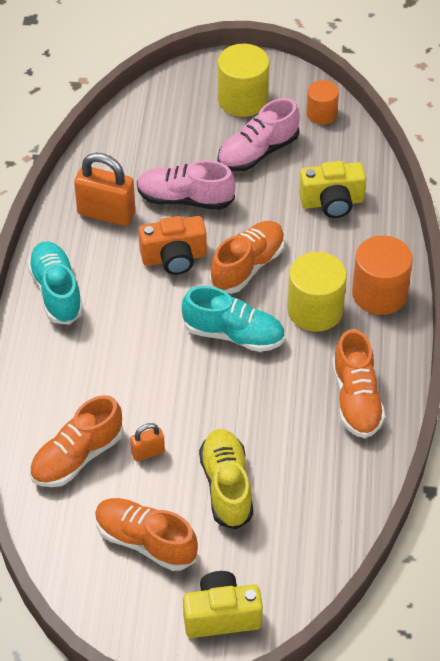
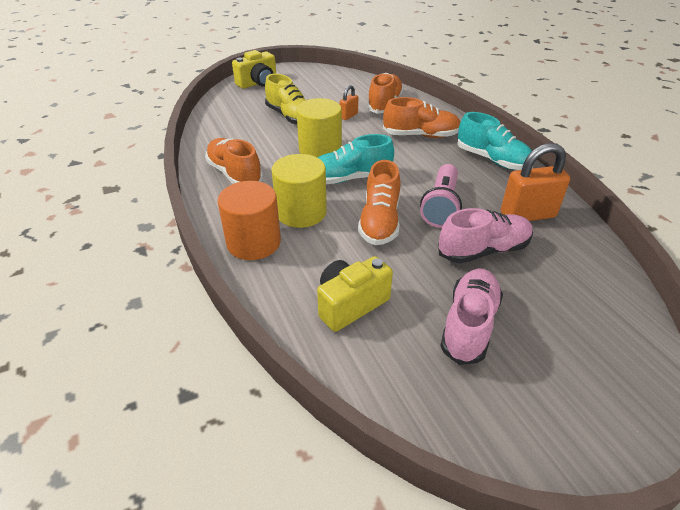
camera: 150 degrees right, 10 degrees down
(145, 541) = (317, 91): orange shoe -> orange shoe (421, 135)
(174, 258) = (441, 206): orange camera -> pink flashlight
(242, 99) = (553, 387): yellow cylinder -> yellow cylinder (320, 149)
(321, 114) = (448, 414): orange cylinder -> none

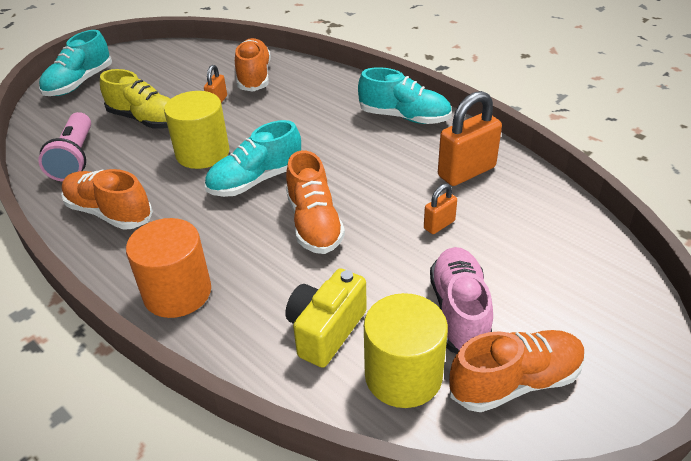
camera: 20 degrees left, 0 degrees up
(258, 83) = (79, 83): yellow camera -> turquoise shoe
(301, 212) = (217, 238): yellow cylinder -> yellow cylinder (403, 375)
(421, 135) = (314, 106): orange shoe -> orange shoe (515, 382)
(441, 206) = (373, 186): pink flashlight -> pink flashlight (75, 158)
(483, 250) = (439, 225): pink shoe -> orange padlock

